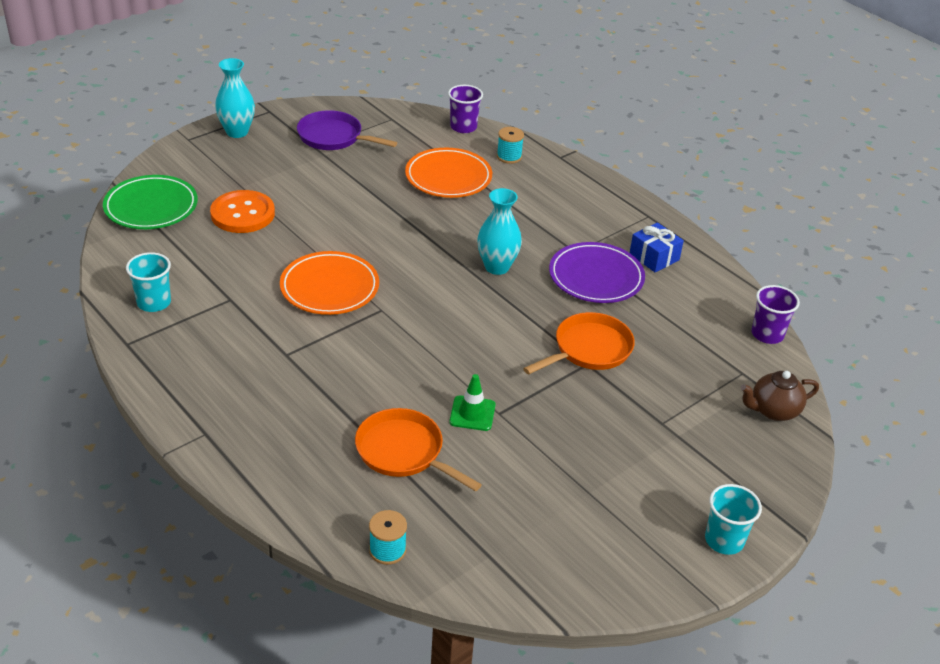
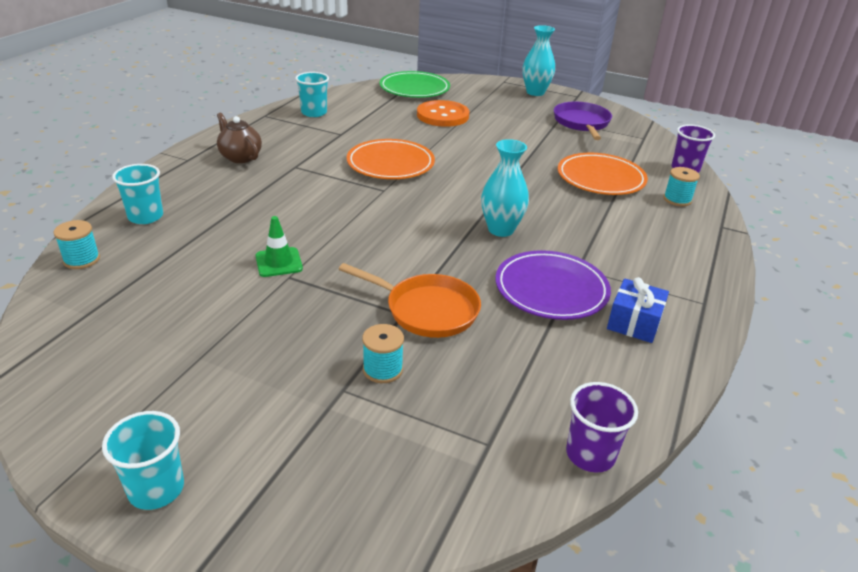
camera: 65 degrees right, 5 degrees down
(325, 489) = (145, 217): none -> turquoise cup
(404, 452) = (207, 240): orange pan -> none
(649, 396) = (383, 369): none -> turquoise spool
(773, 410) = (435, 492): brown teapot -> brown teapot (240, 157)

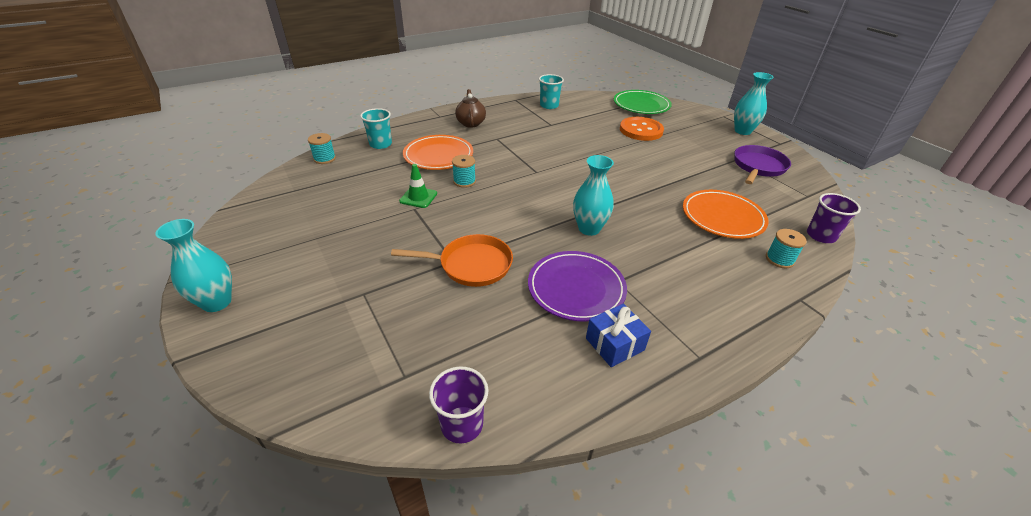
camera: 35 degrees right, 5 degrees up
(156, 489) = (217, 302): turquoise cup -> turquoise vase
(383, 369) = (399, 292): turquoise spool -> turquoise spool (464, 181)
(390, 164) = (561, 155): orange plate -> orange plate (438, 156)
(426, 310) = (471, 265): orange pan -> orange pan turned 60 degrees counterclockwise

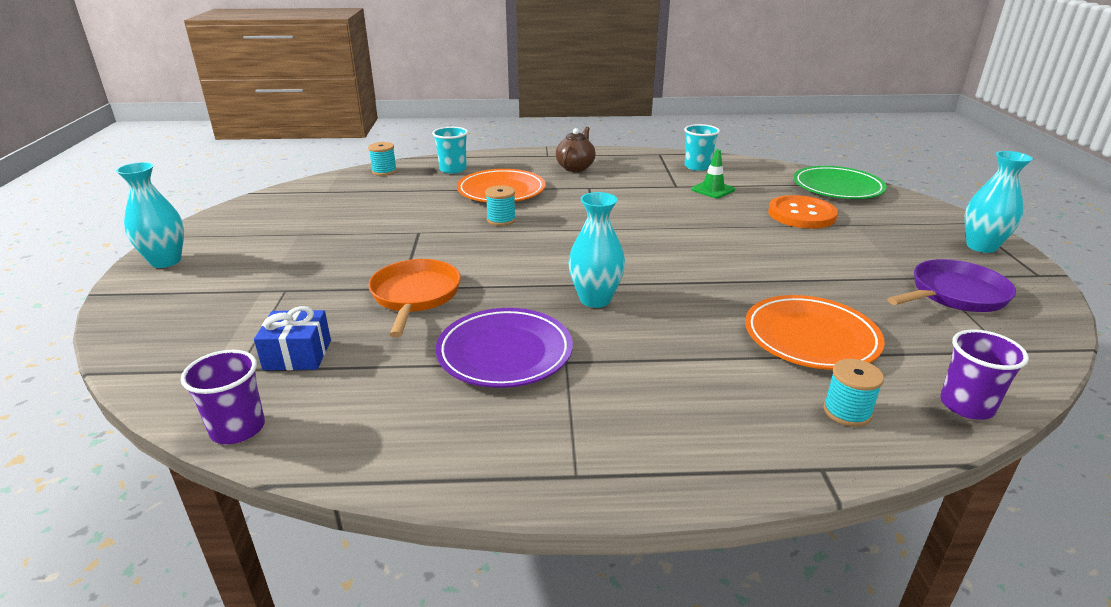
camera: 30 degrees right, 10 degrees down
(418, 197) = (435, 223): green traffic cone -> green traffic cone (713, 190)
(471, 265) = (415, 296): orange pan -> orange pan turned 120 degrees counterclockwise
(615, 344) = (483, 421): blue gift -> blue gift (297, 355)

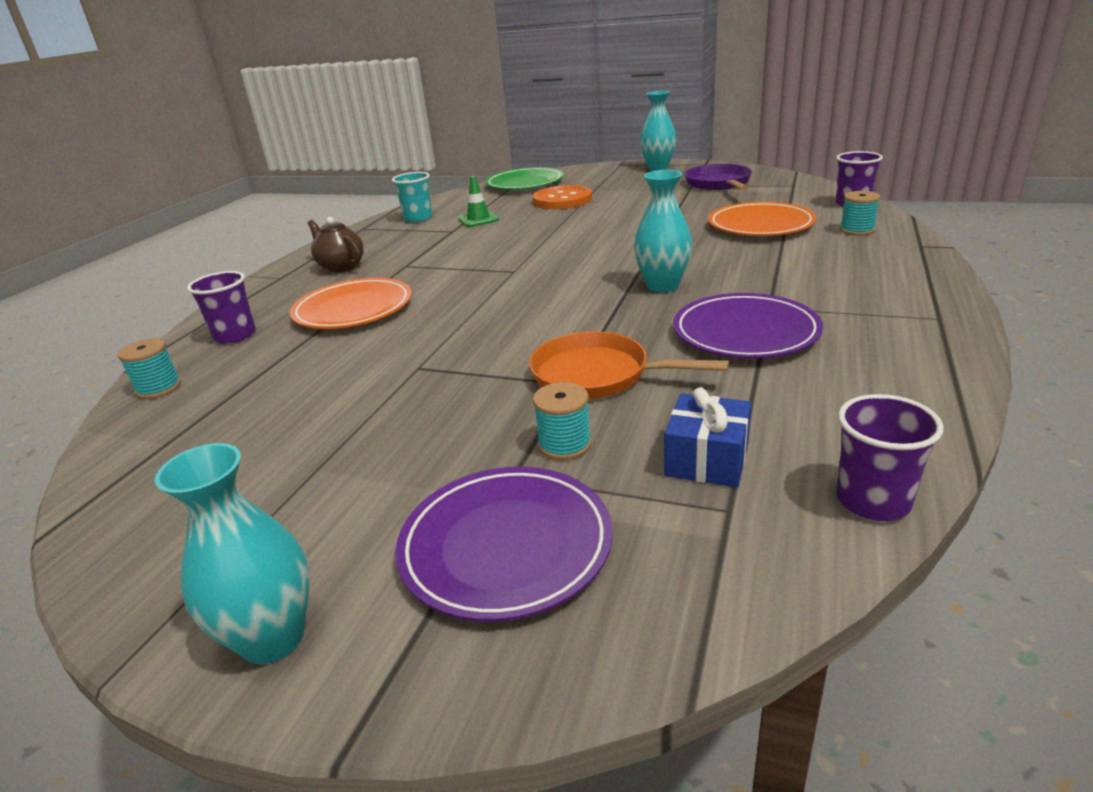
camera: 65 degrees left, 0 degrees up
(218, 301) = (506, 546): none -> purple plate
(453, 169) = (235, 335): turquoise cup -> purple cup
(501, 220) = (438, 315): turquoise spool -> turquoise spool (564, 444)

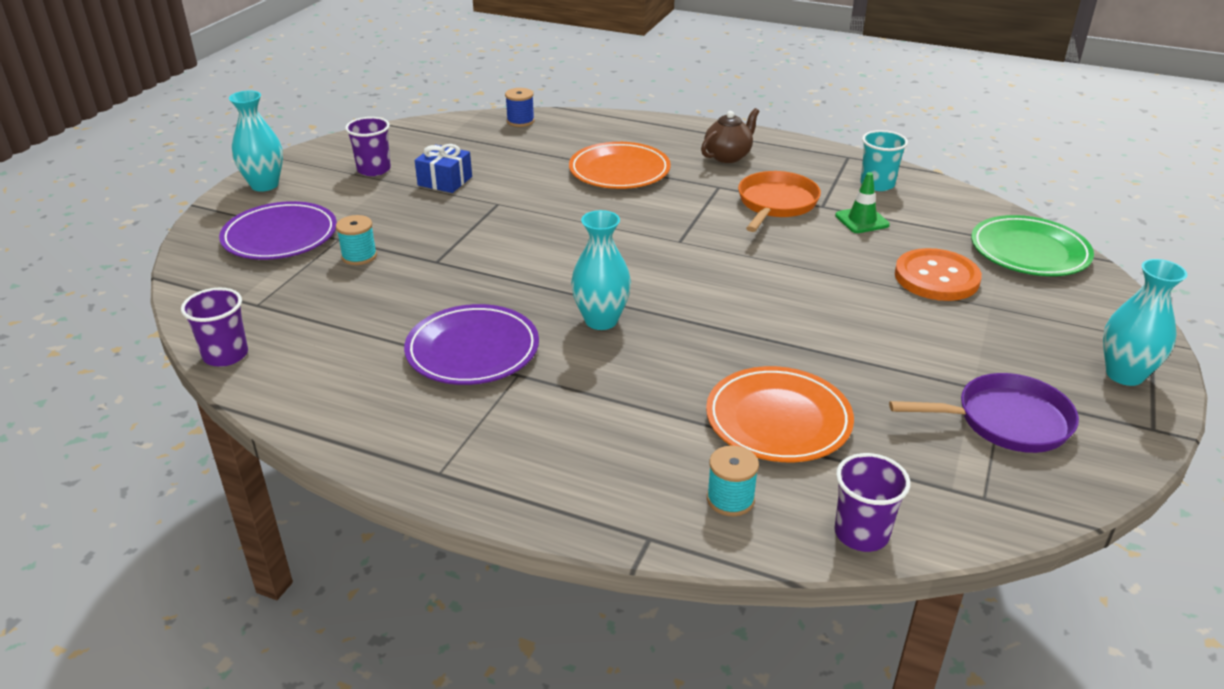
camera: 90 degrees right, 5 degrees up
(159, 388) = (520, 121): turquoise spool -> blue spool
(235, 335) = (592, 132): purple cup -> purple cup (374, 169)
(598, 375) = (441, 273): orange pan -> orange pan (776, 204)
(707, 459) = (307, 304): blue gift -> blue gift (445, 181)

